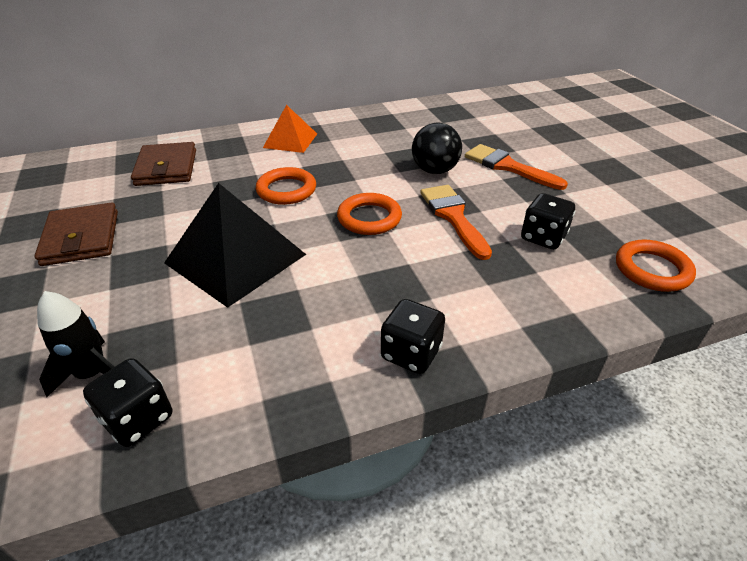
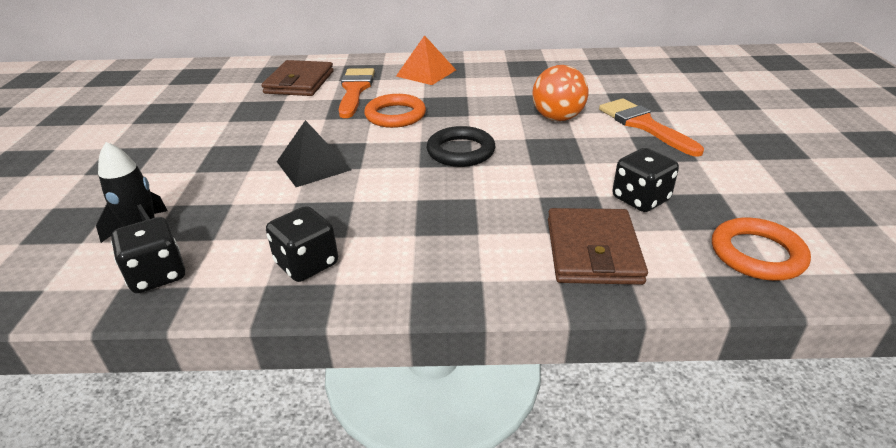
camera: 20 degrees right, 5 degrees down
(81, 238) = (197, 128): brown wallet -> brown wallet (592, 251)
(235, 258) = (313, 165): black pyramid -> black pyramid, size x0.59
(369, 218) = (461, 151): orange ring -> black ring
(411, 353) = (426, 277): black dice -> black dice (307, 264)
(434, 170) = (557, 118): black ball -> orange ball
(453, 217) = (550, 163): orange brush -> orange brush (355, 90)

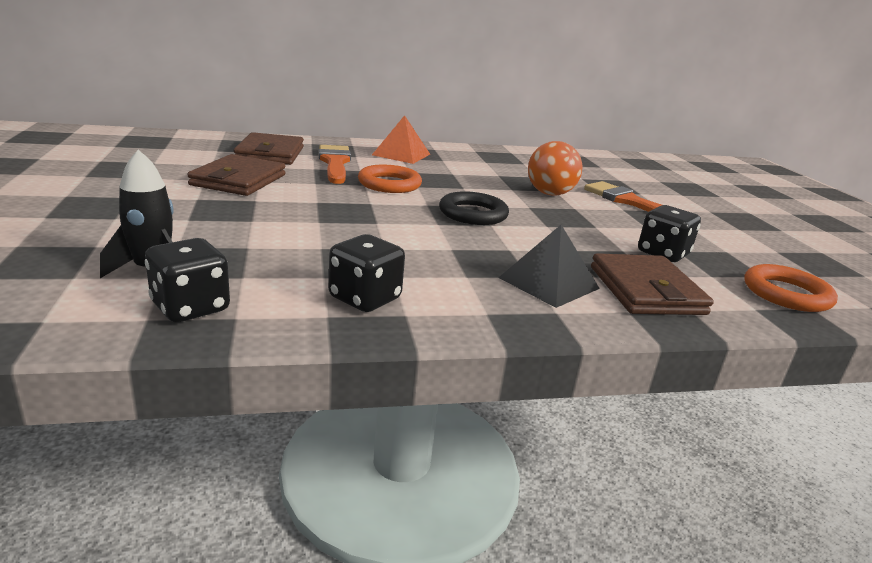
camera: 15 degrees left, 10 degrees down
(257, 120) = (238, 180): none -> brown wallet
(313, 165) = (324, 219): black pyramid -> black pyramid (549, 283)

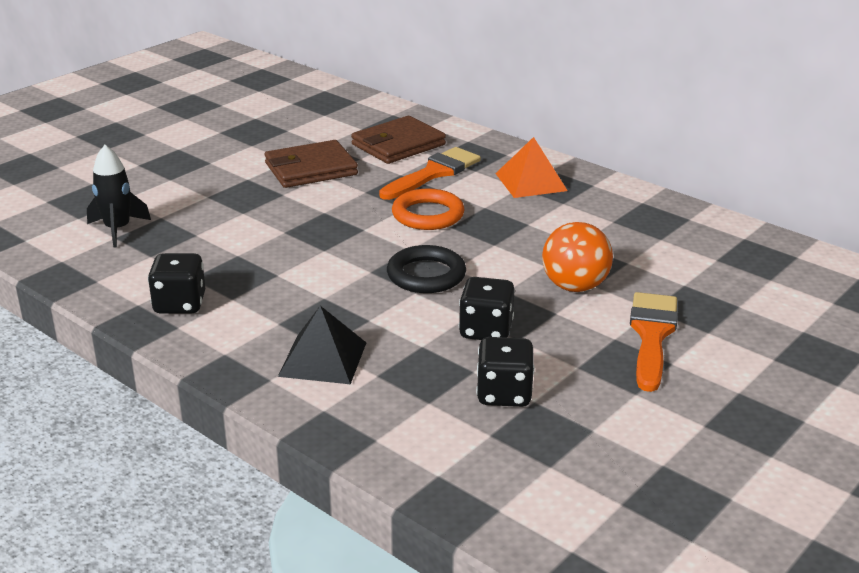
camera: 55 degrees right, 5 degrees up
(190, 307) = (90, 263): black dice -> black dice (486, 330)
(646, 290) = (384, 407): brown wallet -> none
(786, 294) = (514, 488): orange ring -> none

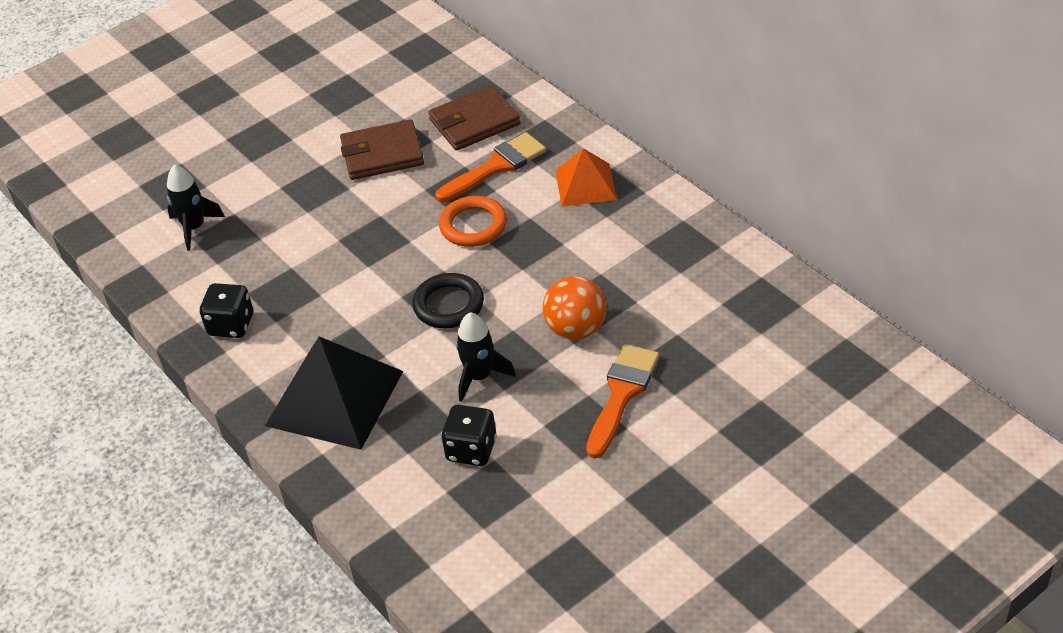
camera: 15 degrees right, 15 degrees up
(322, 359) = (334, 398): black pyramid -> black pyramid, size x1.70
(486, 330) = (479, 377): black dice -> black rocket

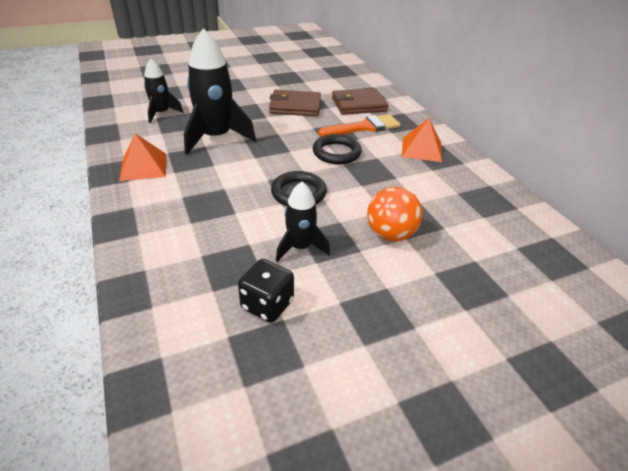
camera: 10 degrees right, 5 degrees down
(231, 325) = (144, 166): black dice -> orange pyramid
(299, 248) = (216, 138): none -> black rocket
(334, 398) = (181, 231): black pyramid -> none
(473, 225) = (336, 153): orange ring -> black ring
(622, 394) = (417, 296): orange brush -> none

